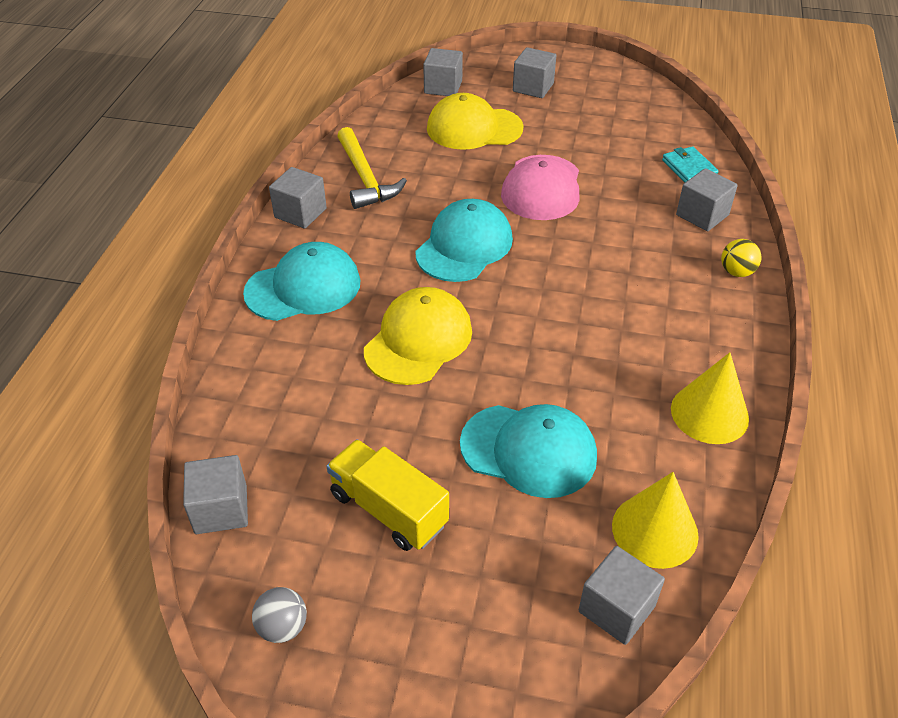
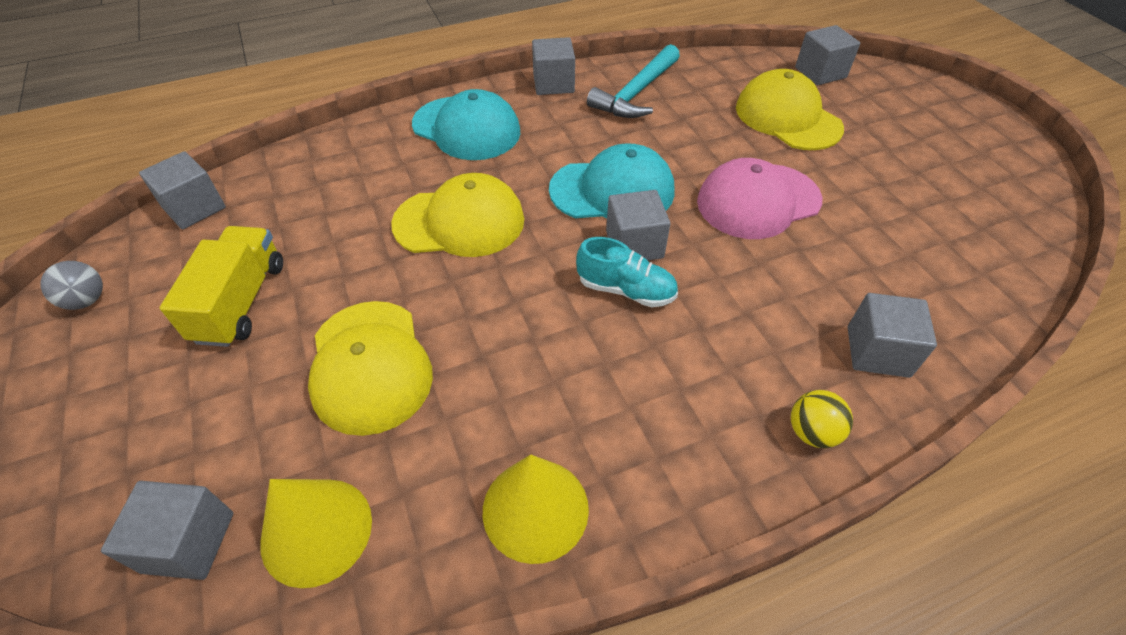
camera: 55 degrees right, 5 degrees up
(365, 178) = (636, 93): yellow hammer -> turquoise hammer
(529, 450) = (370, 366): turquoise cap -> yellow cap
(533, 87) = (907, 123): grey cube -> grey cube (634, 244)
(568, 288) = (626, 290): none -> turquoise shoe
(689, 168) = (948, 302): turquoise wallet -> none

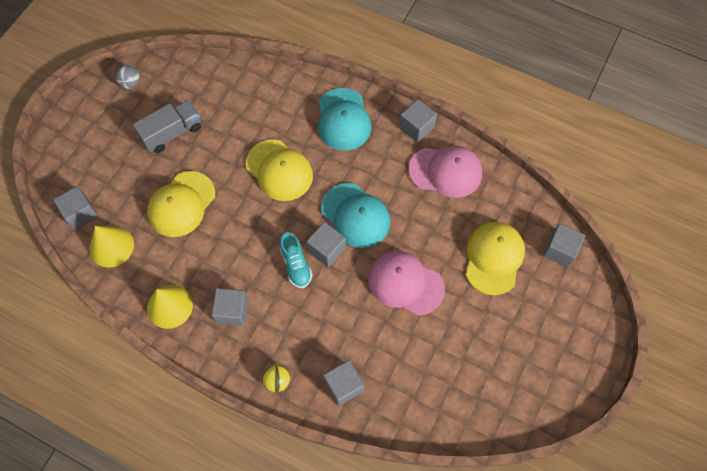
camera: 50 degrees right, 15 degrees up
(194, 208) = (200, 67): grey cube -> grey cube (232, 311)
(241, 302) = (172, 133): yellow truck -> grey truck
(636, 93) = (445, 171): turquoise hammer -> pink cap

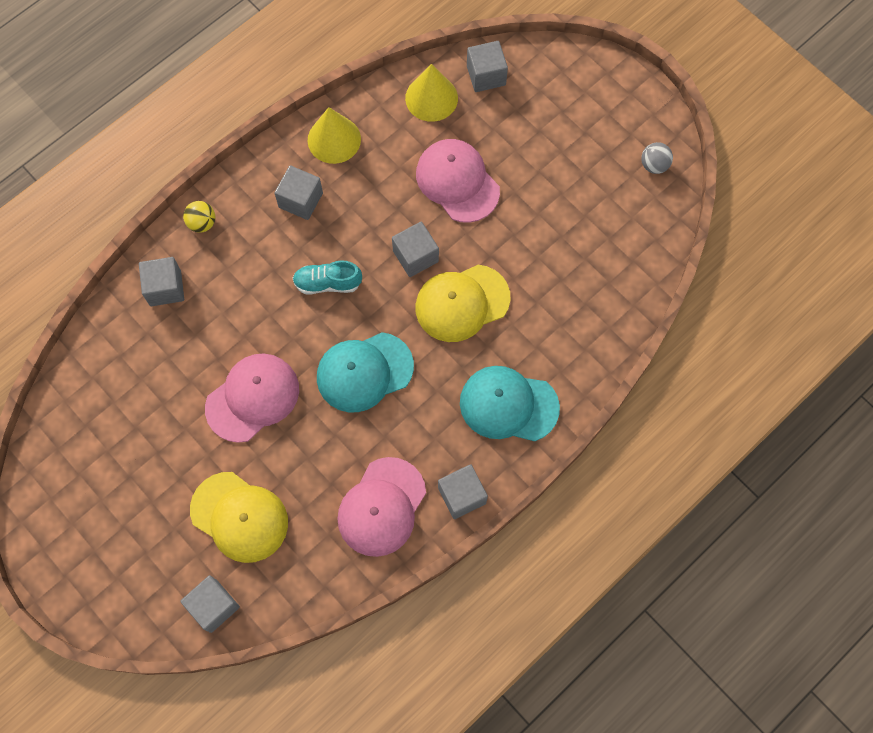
camera: 110 degrees right, 5 degrees up
(172, 133) = (561, 195): grey truck -> none
(181, 204) = (457, 182): yellow cap -> pink cap
(326, 249) = (333, 323): grey cube -> grey cube (415, 256)

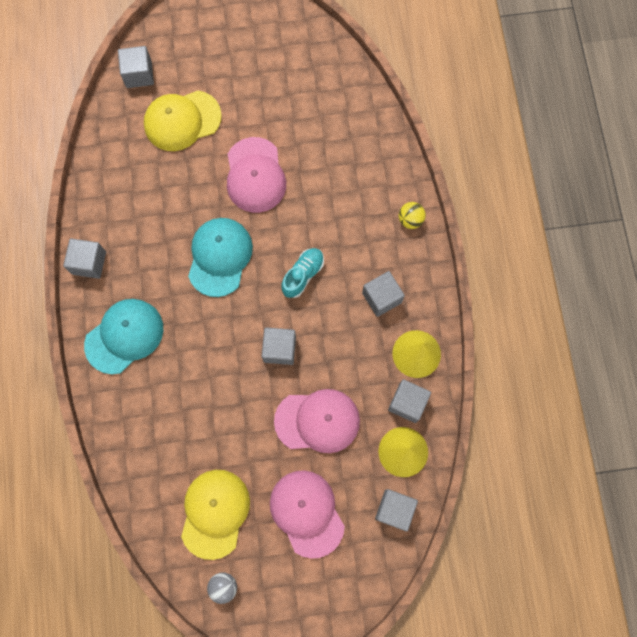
camera: 125 degrees right, 5 degrees up
(165, 288) = (376, 167): grey cube -> grey cube (407, 403)
(381, 507) = (121, 208): pink cap -> pink cap (307, 513)
(462, 303) = (220, 356): yellow cap -> yellow cap (215, 513)

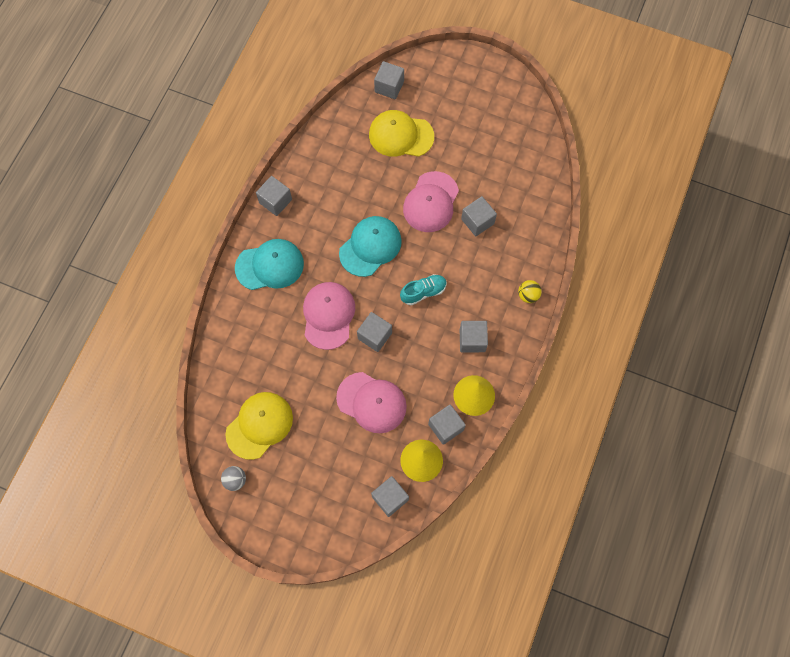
camera: 30 degrees right, 5 degrees down
(307, 513) = (325, 463): pink cap -> pink cap (328, 315)
(315, 170) = (477, 221): none -> grey cube

